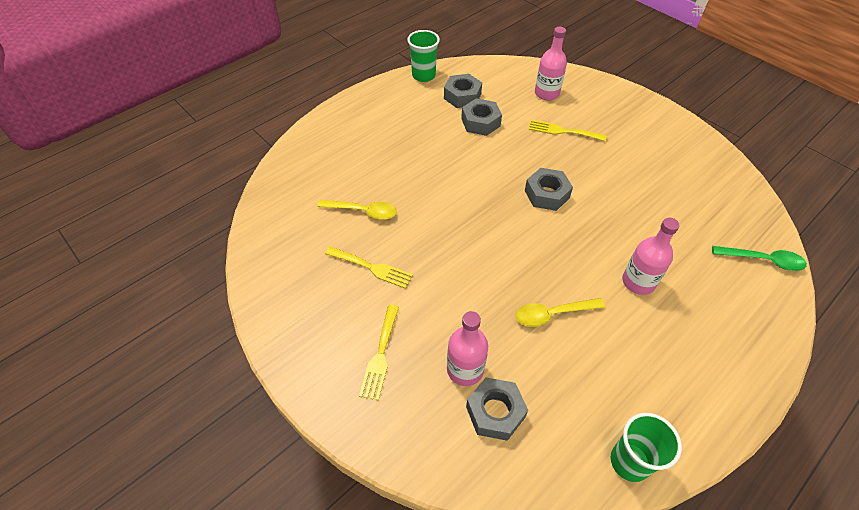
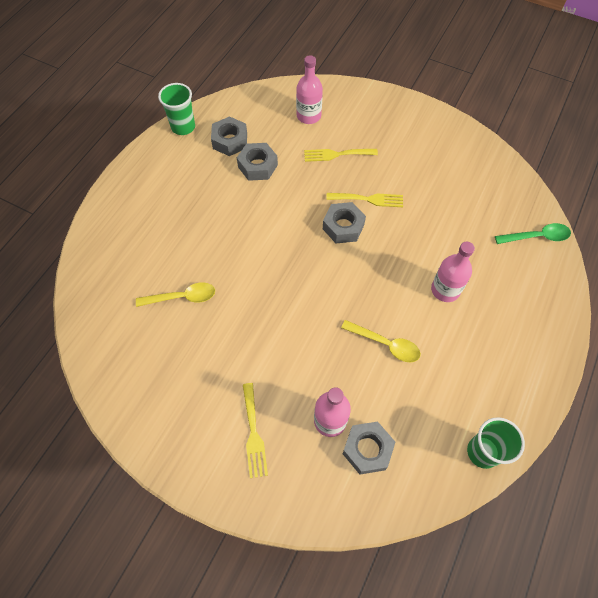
camera: 20 degrees left, 10 degrees up
(372, 268) = (213, 352): yellow fork -> yellow fork (368, 199)
(553, 314) = (385, 344): yellow spoon -> yellow spoon turned 120 degrees counterclockwise

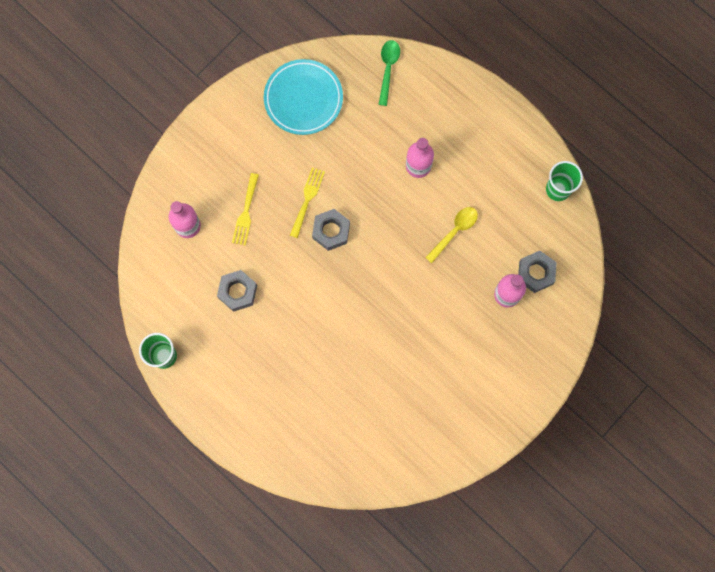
camera: 75 degrees left, 15 degrees up
(182, 297) = (366, 391): yellow spoon -> none
(230, 141) = (197, 312): grey nut -> none
(253, 434) = (503, 356): yellow fork -> none
(468, 173) = (303, 99): none -> turquoise plate

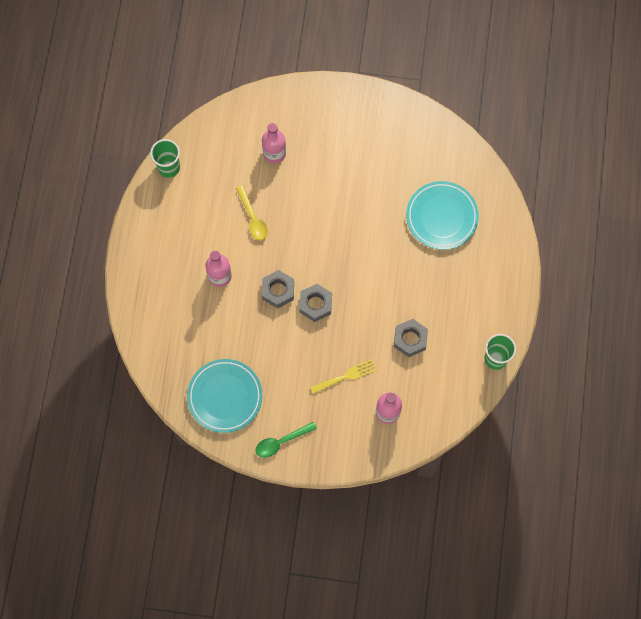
camera: 125 degrees left, 5 degrees down
(307, 199) = (303, 338): yellow fork -> none
(333, 406) = (441, 217): none -> turquoise plate
(388, 69) = (156, 349): green spoon -> green spoon (281, 442)
(454, 231) = (253, 218): yellow spoon -> yellow spoon turned 120 degrees counterclockwise
(536, 273) = (244, 144): grey nut -> grey nut (278, 291)

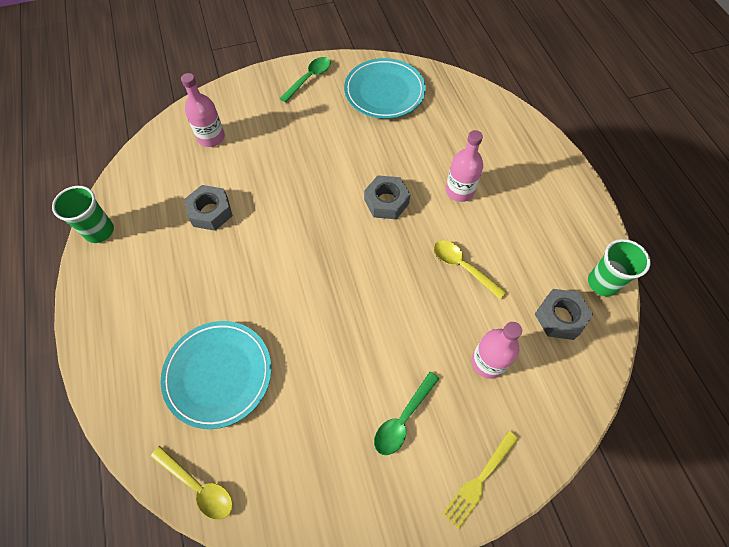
camera: 155 degrees right, 10 degrees down
(315, 304) = (336, 205): grey nut -> grey nut (560, 317)
(342, 145) = (403, 419): none -> green spoon
(346, 376) = (269, 152): yellow fork -> yellow fork (479, 481)
(472, 160) = (198, 486): none -> yellow spoon

